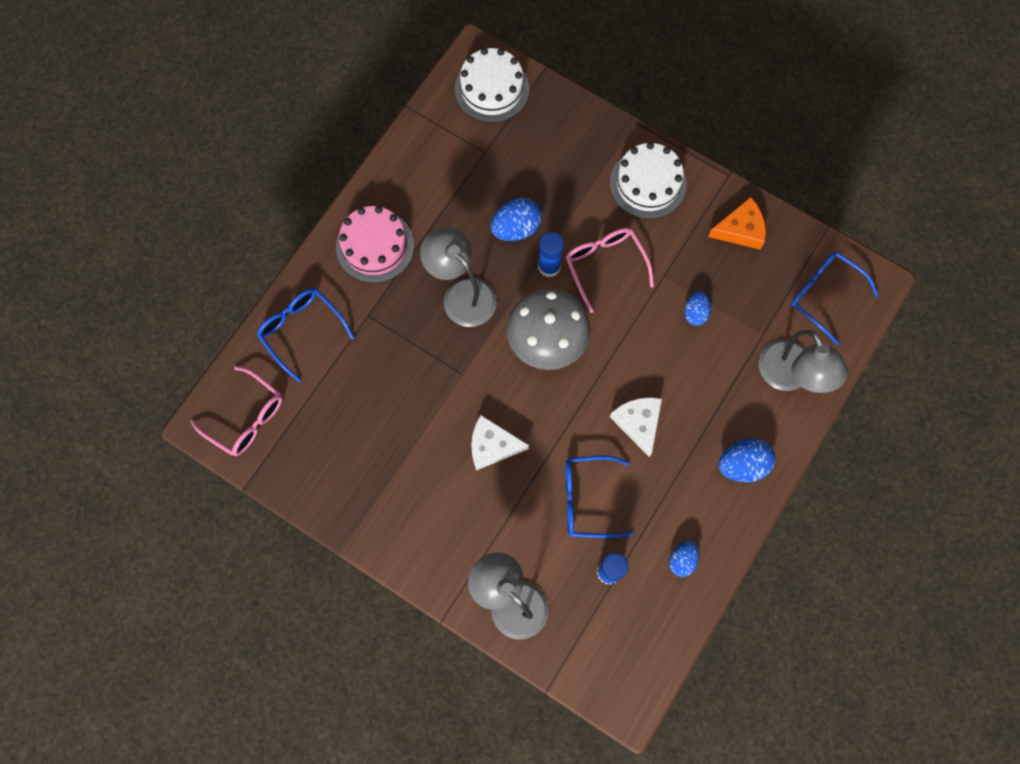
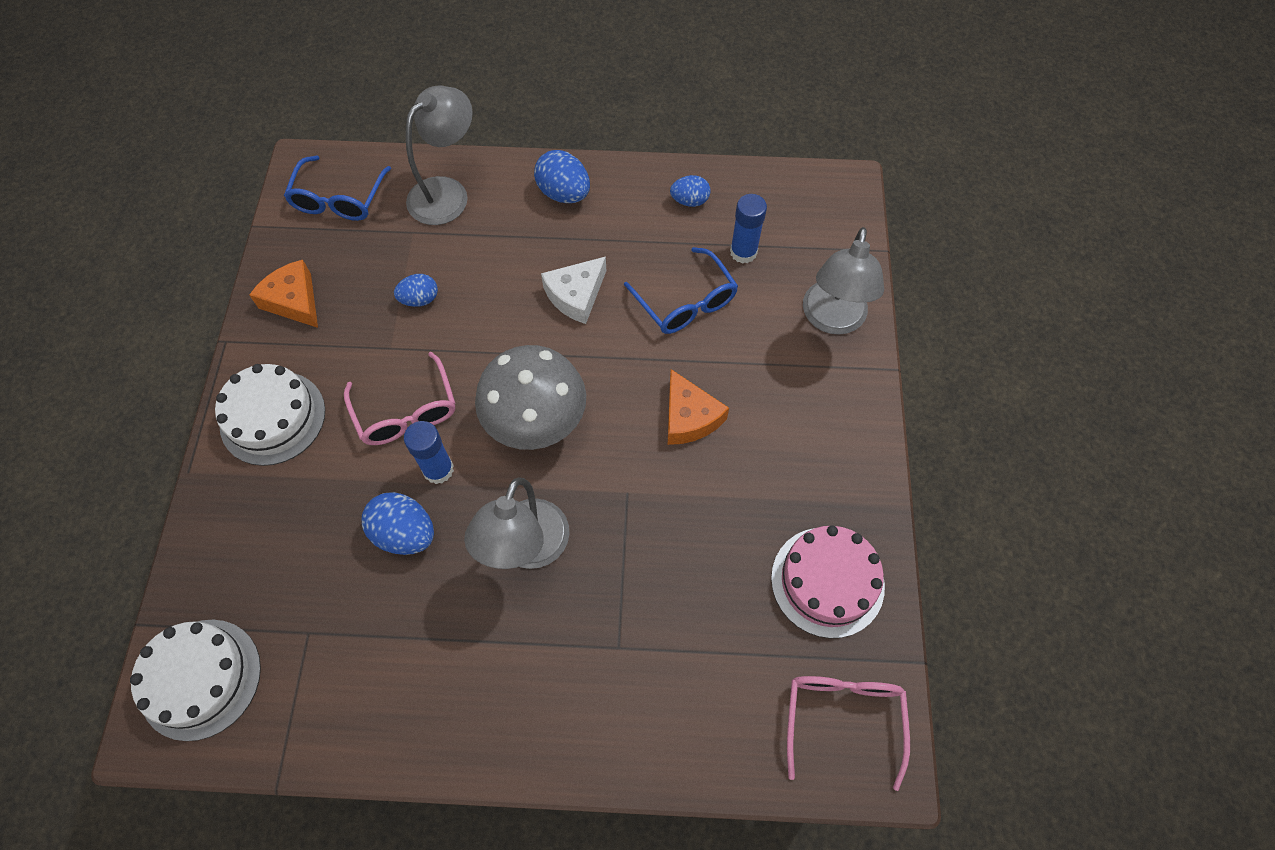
camera: 120 degrees left, 10 degrees down
(301, 330) = (689, 722): blue glasses -> none
(375, 246) = (518, 697): pink cake -> pink cake (827, 581)
(492, 446) = (689, 417): white cheese -> orange cheese
(604, 265) = (406, 412): pink glasses -> pink glasses turned 60 degrees counterclockwise

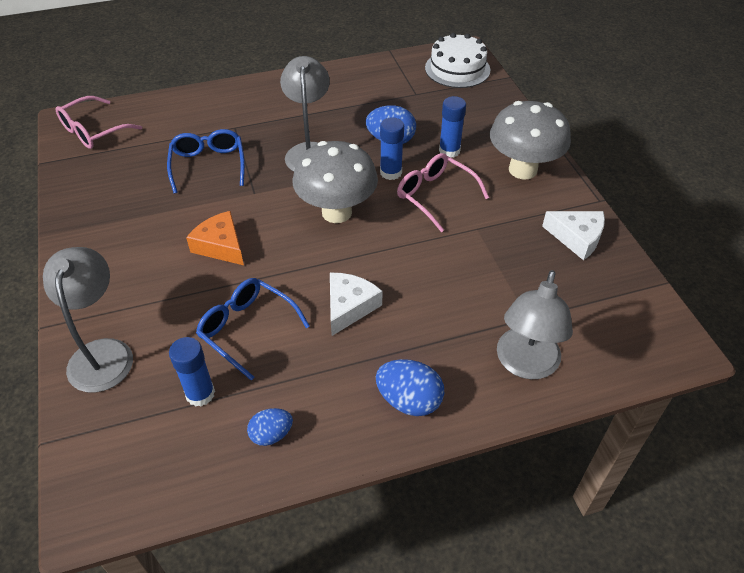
camera: 160 degrees right, 15 degrees down
(273, 417) = (523, 170): white cake -> grey mushroom
(294, 301) = (577, 238): orange cheese -> white cheese
(339, 199) = (618, 326): blue glasses -> blue glasses (208, 165)
(340, 484) = (449, 151): none -> blue glue stick
(420, 299) = (480, 266): blue egg -> none
(827, 581) = (103, 183): pink cake -> none
(842, 718) = (93, 131): pink glasses -> pink glasses turned 60 degrees clockwise

